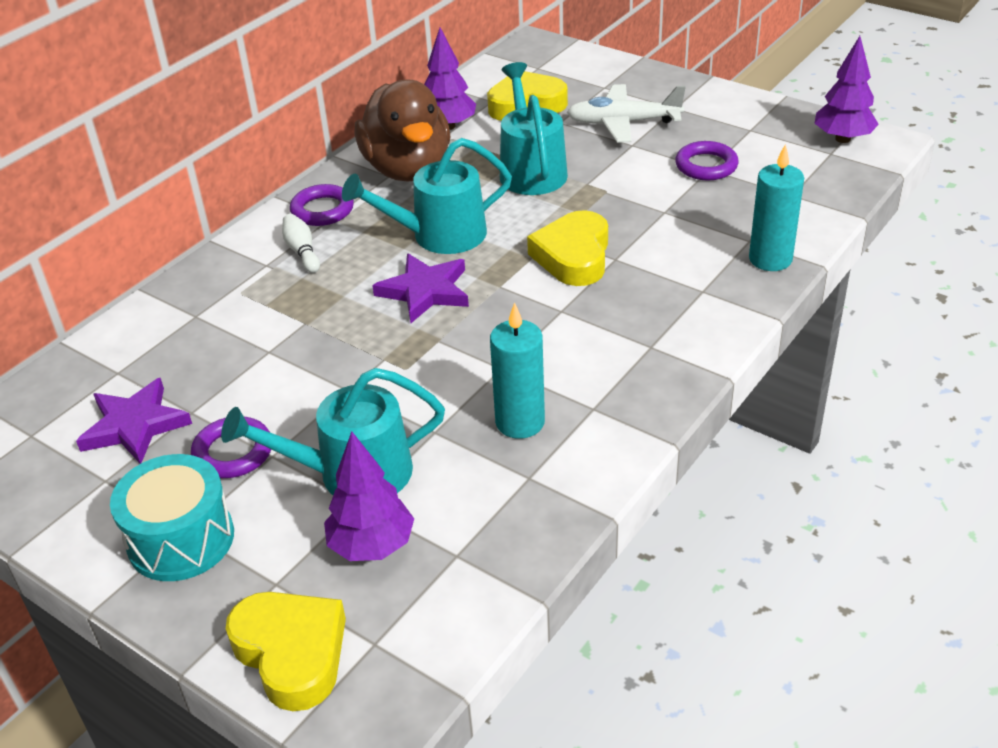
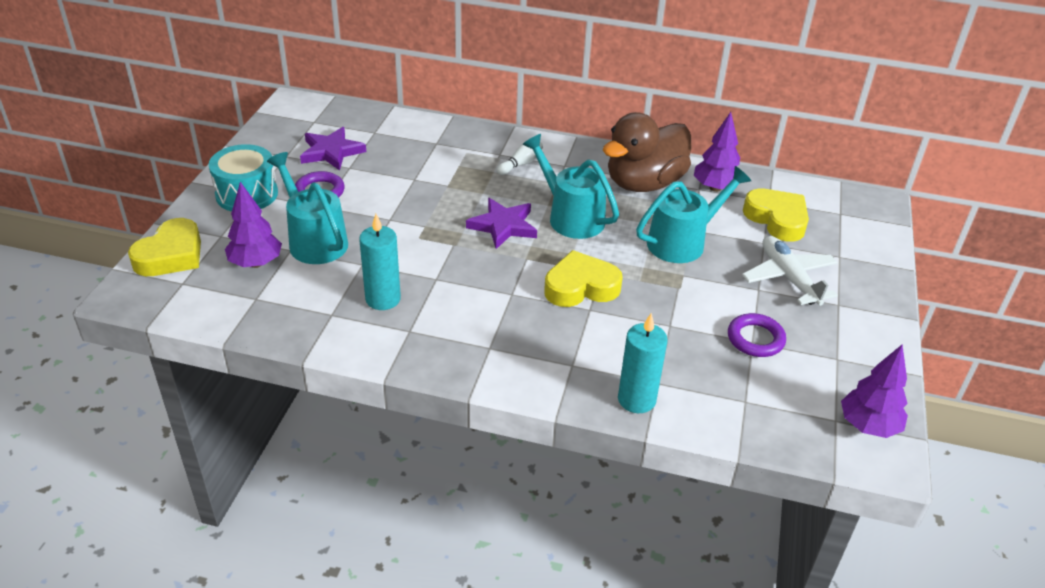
camera: 65 degrees right, 0 degrees up
(322, 210) = (571, 160): purple ring -> none

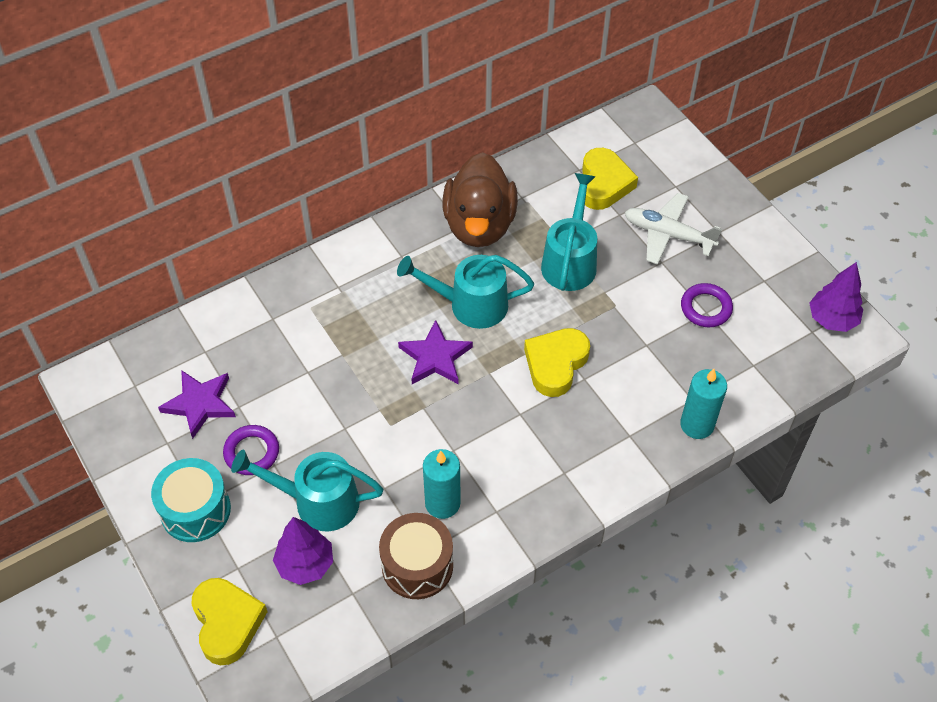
camera: 45 degrees left, 15 degrees up
(314, 317) = (417, 565): none -> brown drum
(521, 164) = (368, 283): white bowling pin -> none
(715, 188) = (531, 187): purple tree -> none
(777, 219) = (603, 184): yellow heart -> yellow heart turned 90 degrees clockwise

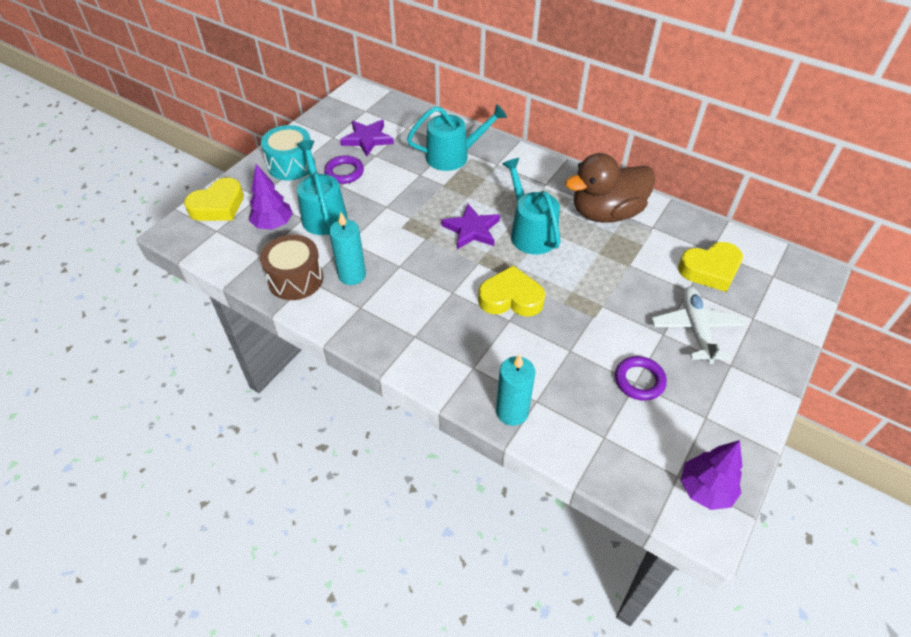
camera: 65 degrees right, 5 degrees down
(570, 260) = (616, 274): turquoise watering can -> turquoise watering can (454, 156)

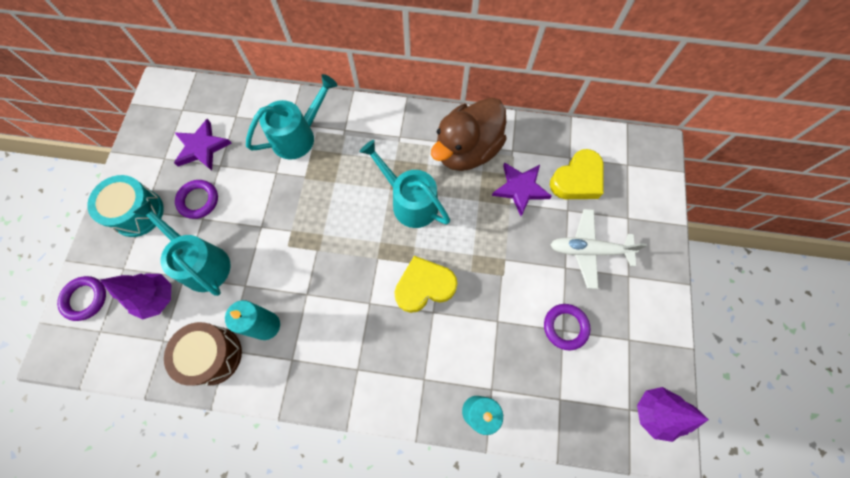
camera: 25 degrees left, 20 degrees up
(218, 206) = (85, 299): yellow heart -> purple ring
(471, 230) = (355, 221): purple star -> purple star (520, 188)
(695, 329) = (588, 250): white plane -> white plane turned 60 degrees counterclockwise

